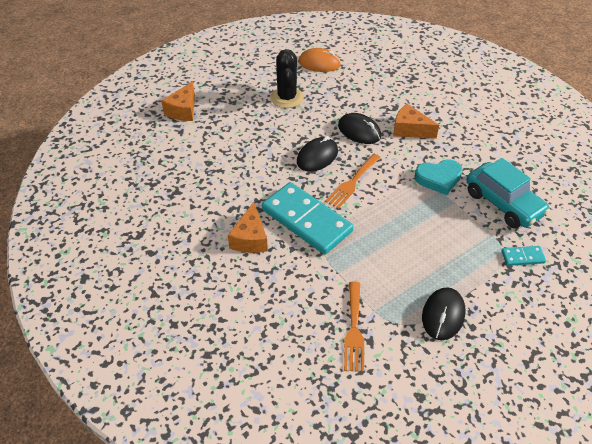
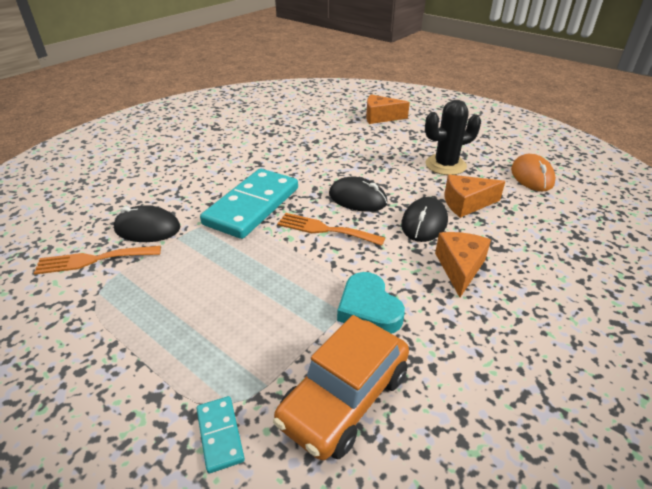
camera: 75 degrees right, 10 degrees down
(250, 239) = (219, 178): orange cheese -> orange cheese (466, 203)
(443, 315) = (104, 336): black mouse -> black mouse (147, 228)
(503, 203) = (344, 398): turquoise car -> orange car

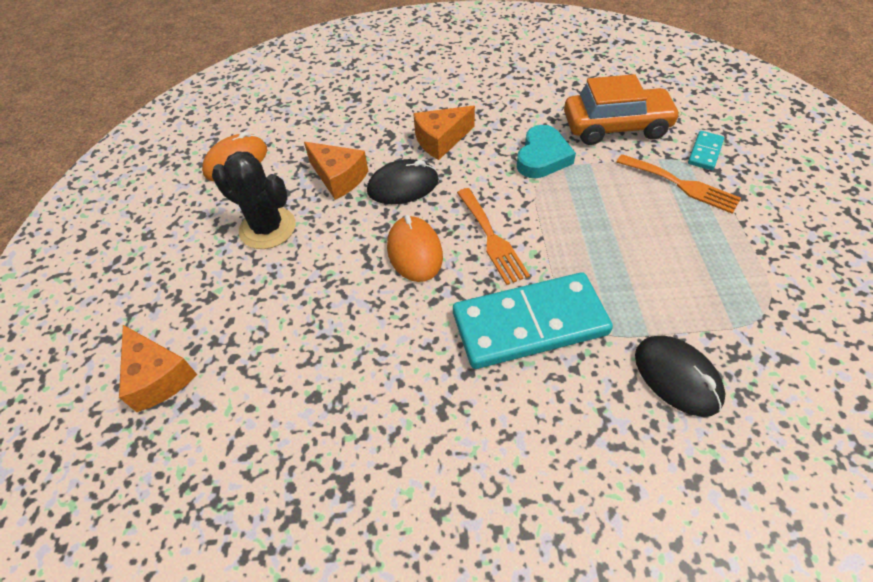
camera: 130 degrees left, 15 degrees up
(93, 260) = (761, 367): orange fork -> orange fork (681, 185)
(357, 199) = (415, 251): black mouse -> orange mouse

